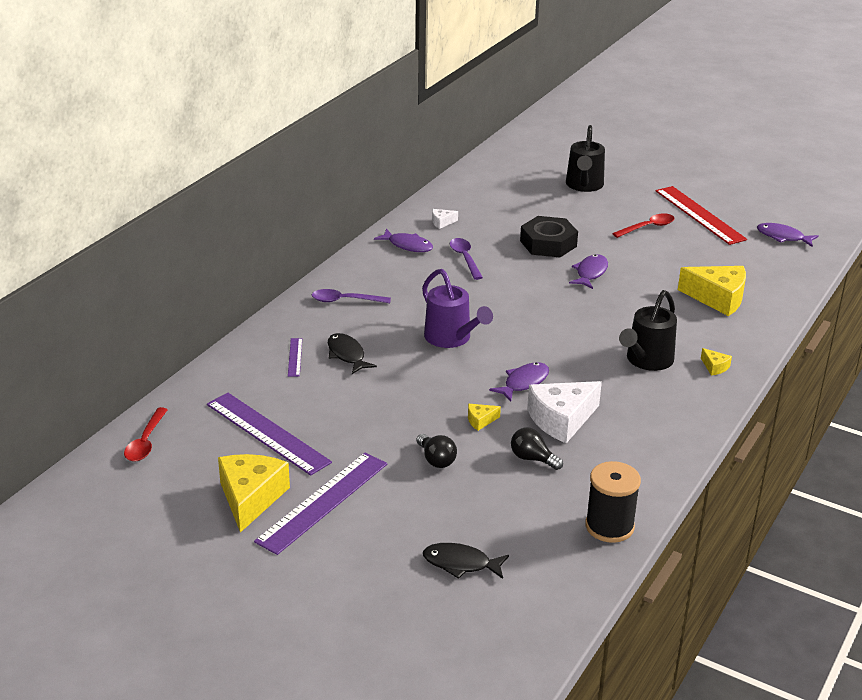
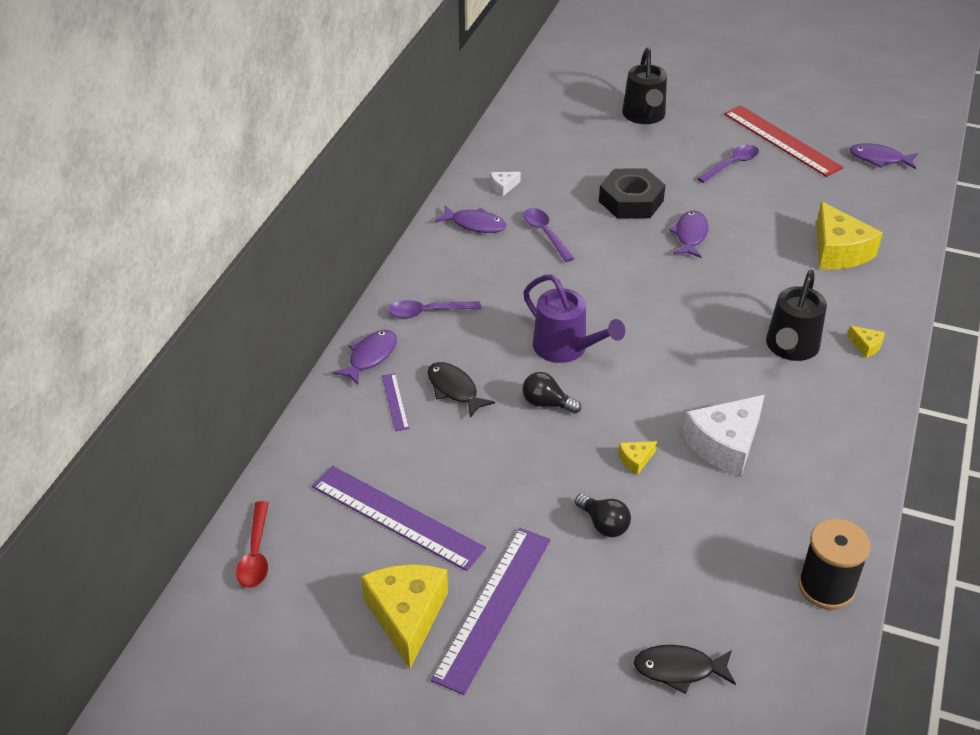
camera: 10 degrees left, 10 degrees up
(523, 382) = (666, 399): purple fish -> purple fish (370, 357)
(532, 459) = (711, 505): black light bulb -> black light bulb (547, 403)
(648, 227) = (732, 164): red spoon -> purple spoon
(718, 298) = (838, 251): yellow cheese -> yellow cheese turned 60 degrees clockwise

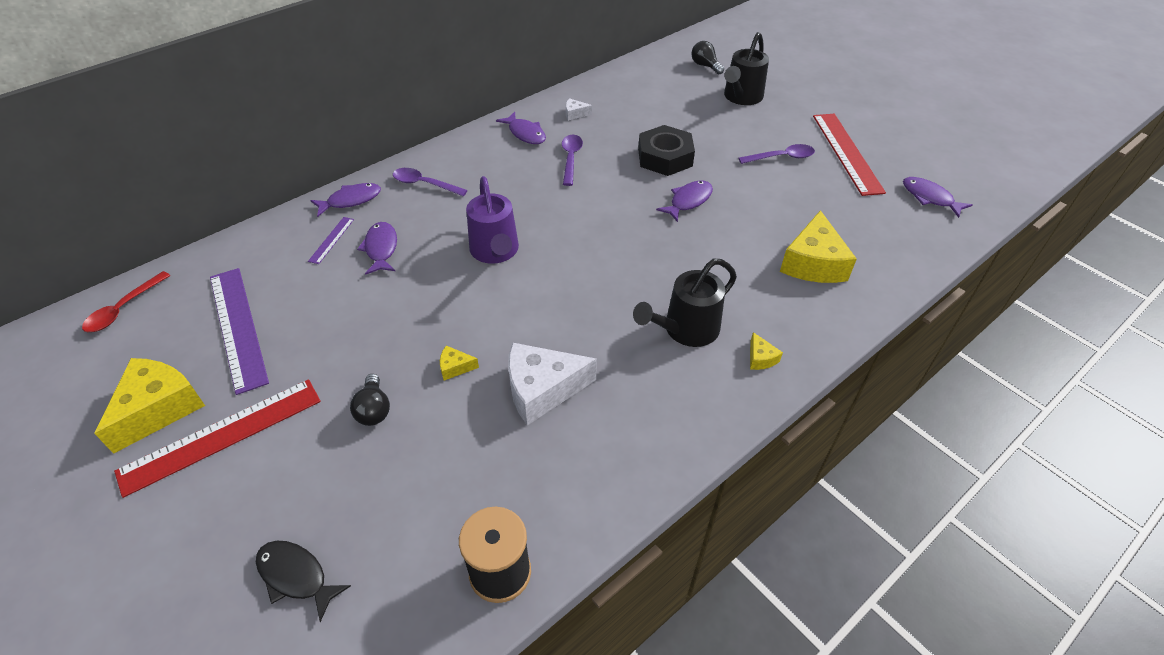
camera: 30 degrees right, 5 degrees up
(454, 389) = (381, 248): black fish -> purple fish
(493, 607) = (221, 435): purple ruler -> red ruler
(547, 403) = (436, 288): black light bulb -> black light bulb (705, 66)

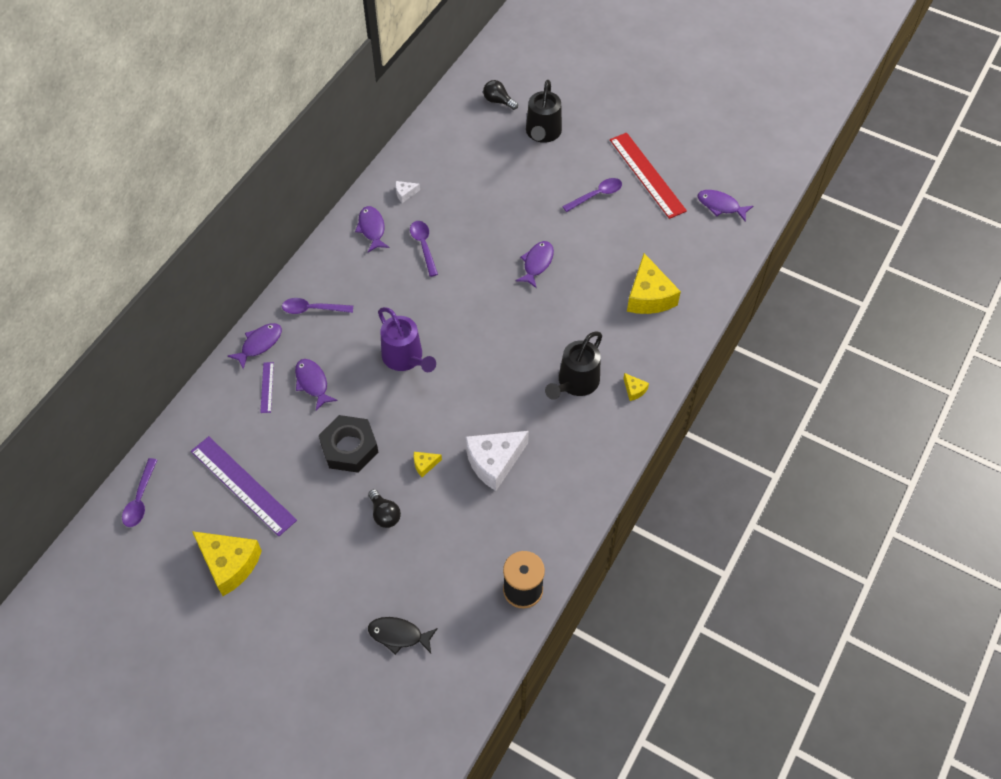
camera: 20 degrees left, 10 degrees up
(123, 309) = (140, 499): red spoon -> purple spoon
(159, 409) = (229, 564): yellow cheese -> yellow cheese turned 120 degrees clockwise
(221, 435) = (288, 567): red ruler -> none
(525, 133) = (372, 229): purple fish -> purple fish turned 135 degrees counterclockwise
(665, 157) = (502, 222): black nut -> black nut (349, 447)

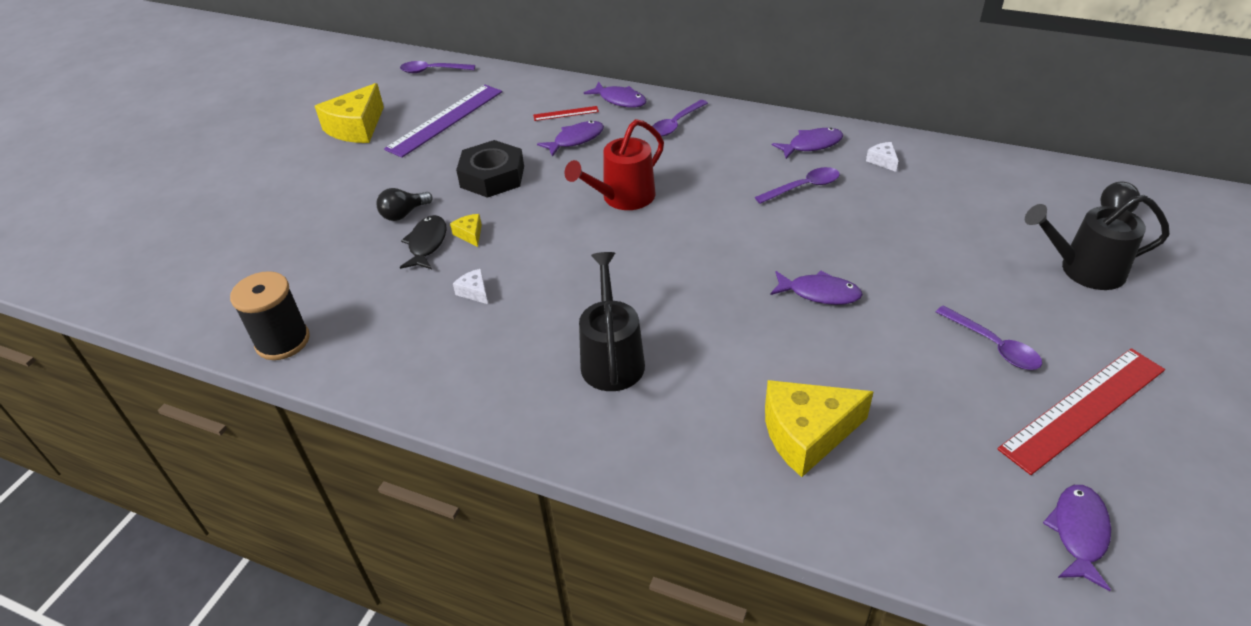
camera: 85 degrees right, 15 degrees down
(267, 387) = (566, 113): purple ruler -> red ruler
(312, 309) = (676, 124): purple spoon -> purple spoon turned 135 degrees counterclockwise
(398, 635) = (248, 246): black fish -> black fish (427, 244)
(405, 358) = (623, 198): purple watering can -> red watering can
(494, 462) = (474, 292): white cheese -> white cheese, size x0.44
(575, 383) = (611, 358): black watering can -> black watering can turned 60 degrees clockwise
(634, 390) = (610, 430): yellow cheese -> none

